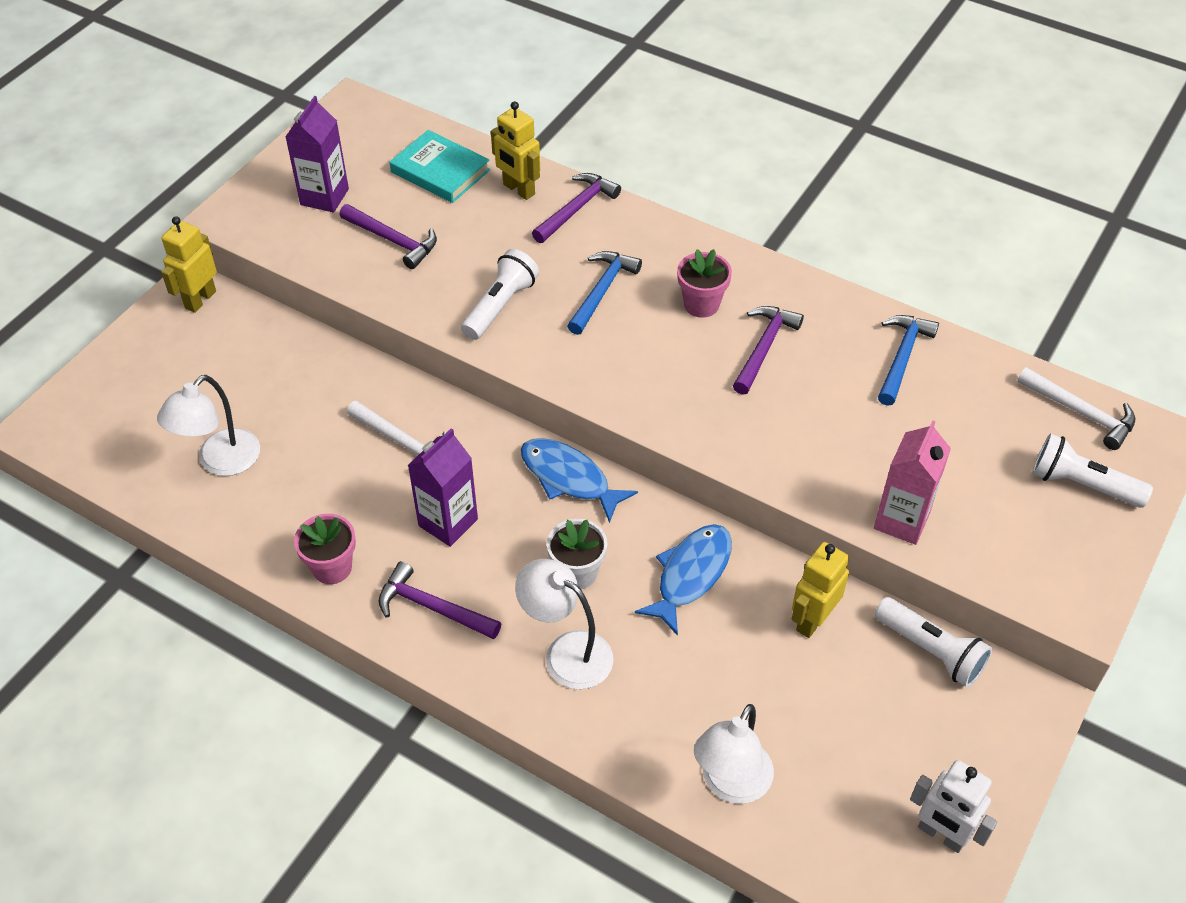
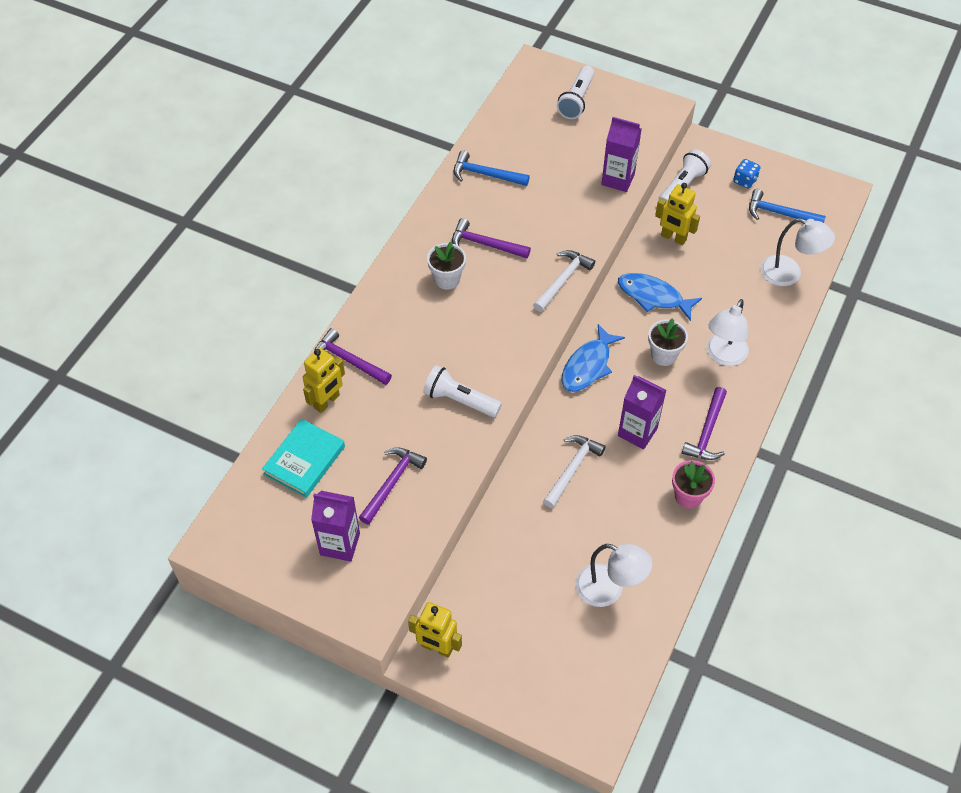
camera: 95 degrees left, 5 degrees up
(602, 291) = (438, 338): blue hammer -> blue hammer (779, 213)
(701, 304) = (447, 279): pink flower pot -> white flower pot
(901, 520) = (618, 179): pink carton -> purple carton
(941, 834) = (793, 187): white robot -> none
(951, 753) = (745, 181): none -> blue dice
(1081, 413) = (521, 96): white hammer -> white hammer (563, 280)

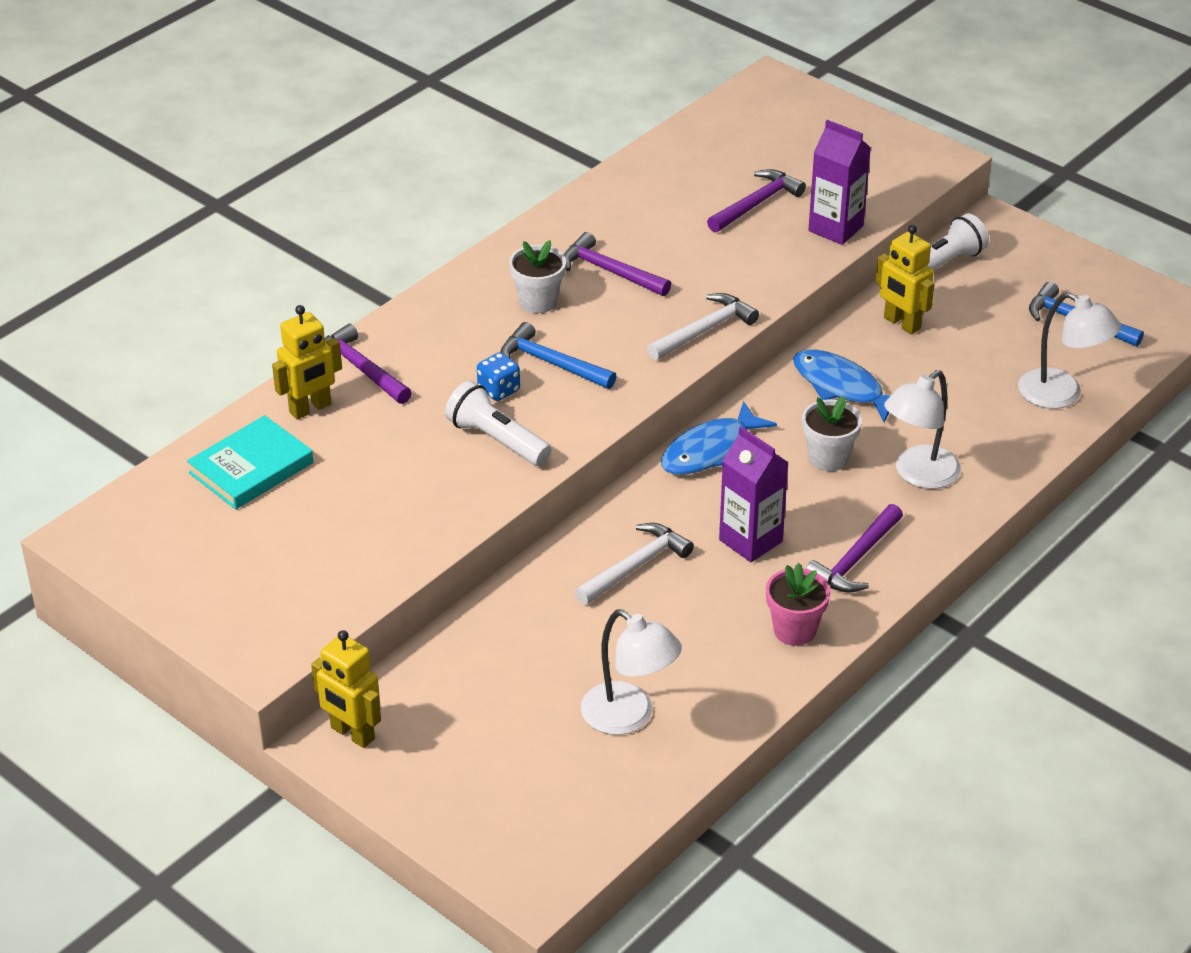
camera: 15 degrees right, 15 degrees down
(340, 544) = (259, 569): purple carton -> none
(392, 483) = (361, 515): purple hammer -> purple hammer (756, 204)
(485, 174) = (644, 193): blue hammer -> blue hammer (551, 363)
(576, 100) = (813, 130): white flashlight -> none
(745, 181) = (1039, 274): blue dice -> blue dice (499, 390)

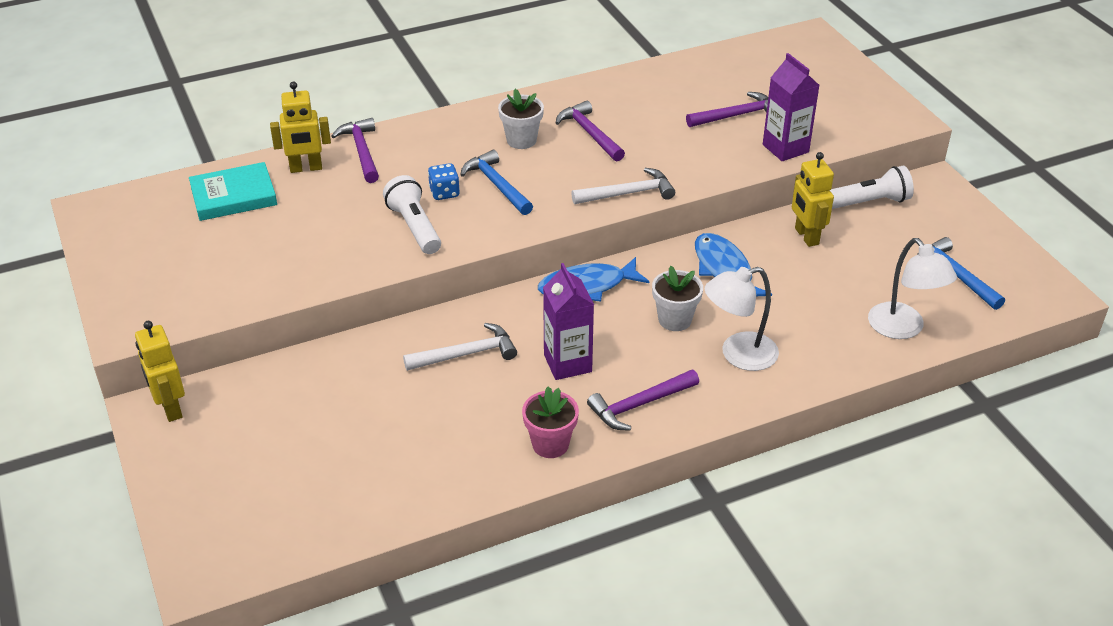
camera: 25 degrees right, 0 degrees up
(629, 717) = (373, 467): white lamp -> none

